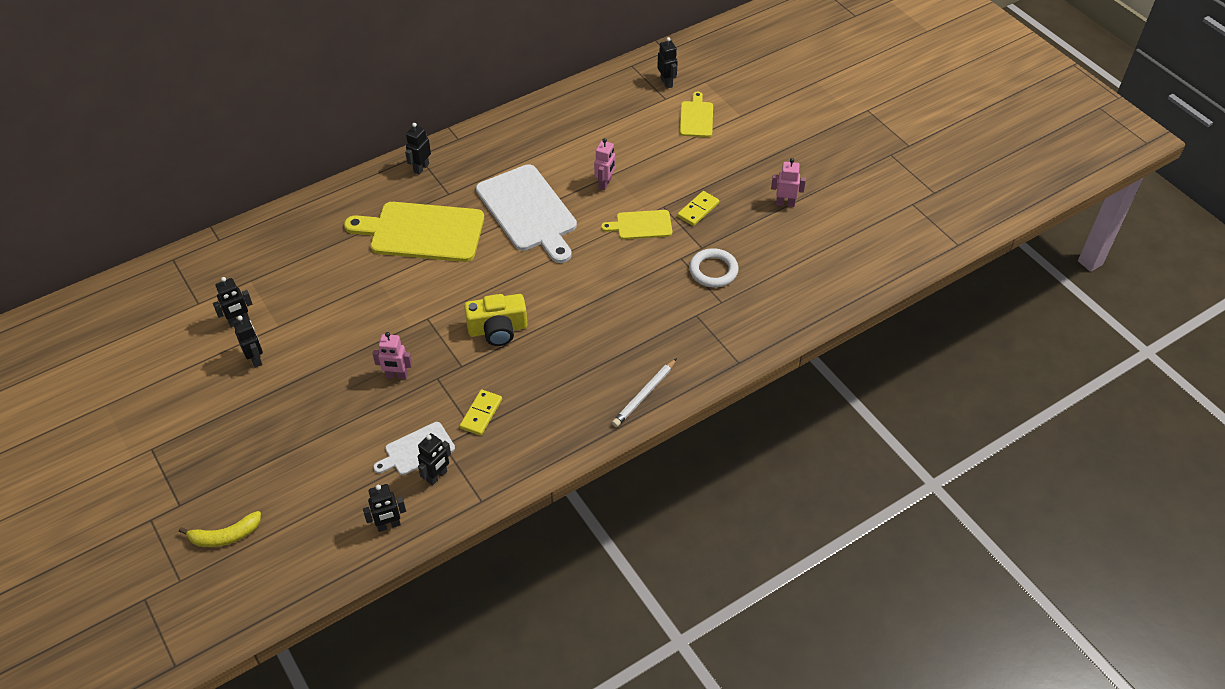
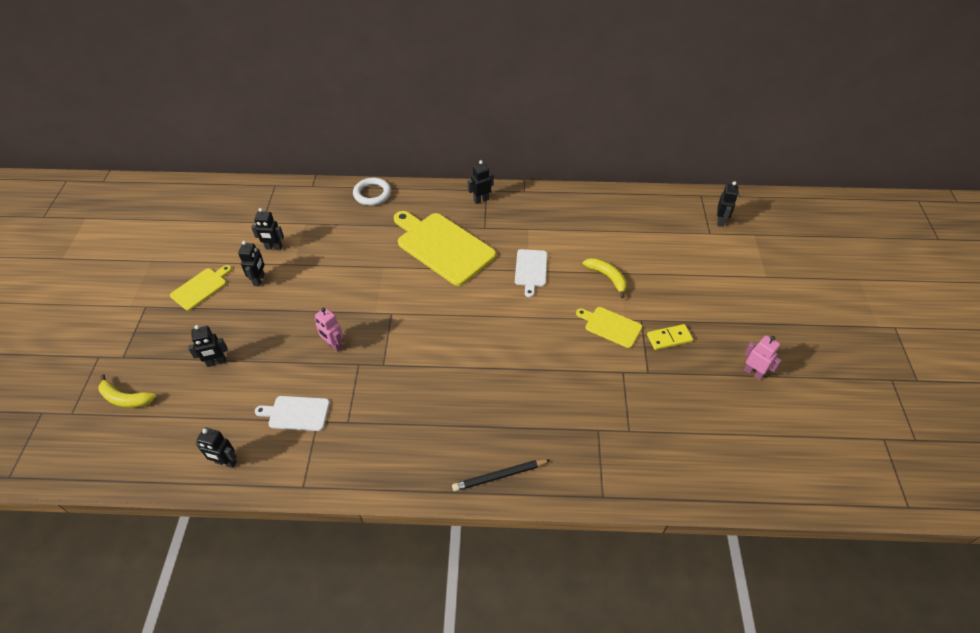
camera: 35 degrees right, 0 degrees up
(437, 476) = (291, 444): black robot -> black robot (216, 362)
(481, 414) = (364, 412): yellow domino -> none
(497, 329) = (432, 350): yellow camera -> none
(528, 211) = (531, 270): white cutting board -> white cutting board, size x0.51
(605, 183) = (607, 277): pink robot -> yellow banana
(644, 395) = (499, 476): white pencil -> black pencil
(696, 117) = (725, 260): yellow cutting board -> yellow cutting board (201, 288)
(713, 270) = (643, 398): white ring -> white ring (372, 194)

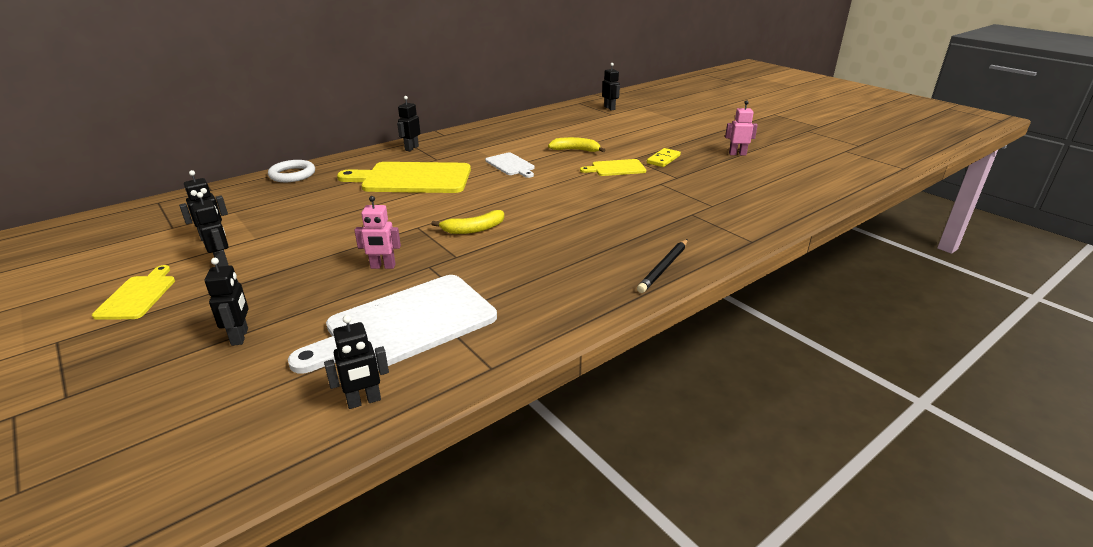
camera: 40 degrees left, 20 degrees down
(125, 398) = (118, 428): yellow banana -> yellow banana (473, 229)
(216, 362) = (240, 337): black robot -> black robot turned 45 degrees counterclockwise
(296, 413) = (405, 324): white cutting board -> white cutting board, size x1.95

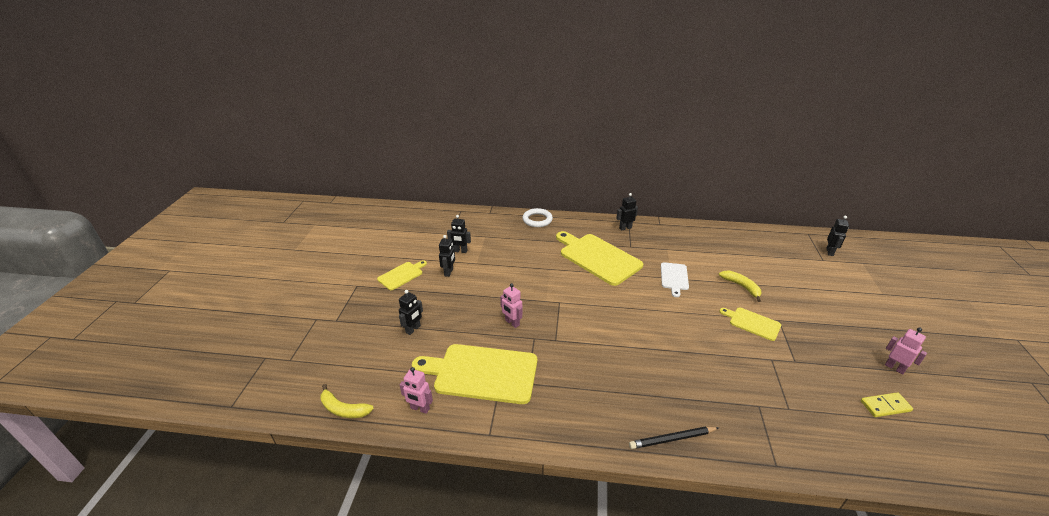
camera: 45 degrees right, 5 degrees up
(364, 401) = (420, 408): black robot -> pink robot
(405, 324) = (481, 373): white cutting board -> yellow cutting board
(473, 229) = (588, 323): yellow banana -> yellow banana (343, 409)
(663, 159) = (807, 335): yellow domino -> yellow domino (885, 406)

